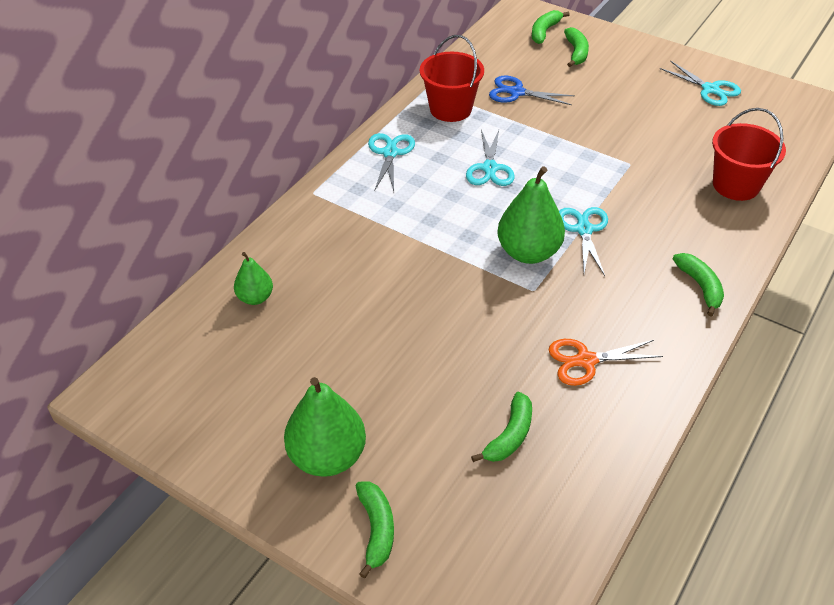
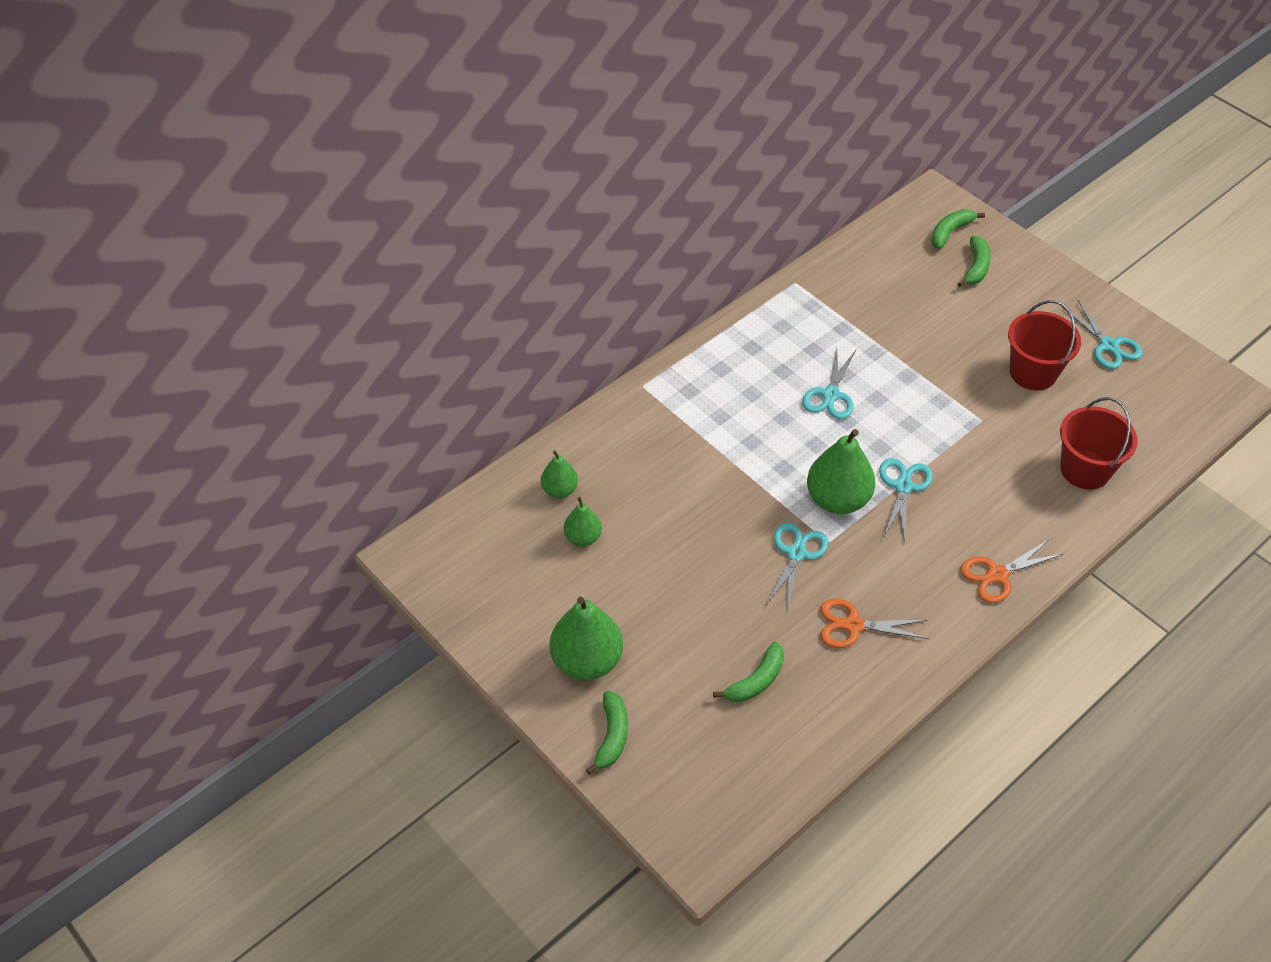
camera: 15 degrees right, 5 degrees up
(290, 337) = (583, 537): none -> green pear
(390, 153) = (733, 355): turquoise scissors -> turquoise scissors (796, 553)
(450, 109) = (813, 314): red bucket -> red bucket (1033, 372)
(516, 92) = (891, 307): blue scissors -> none
(700, 286) = (997, 575): green banana -> orange scissors

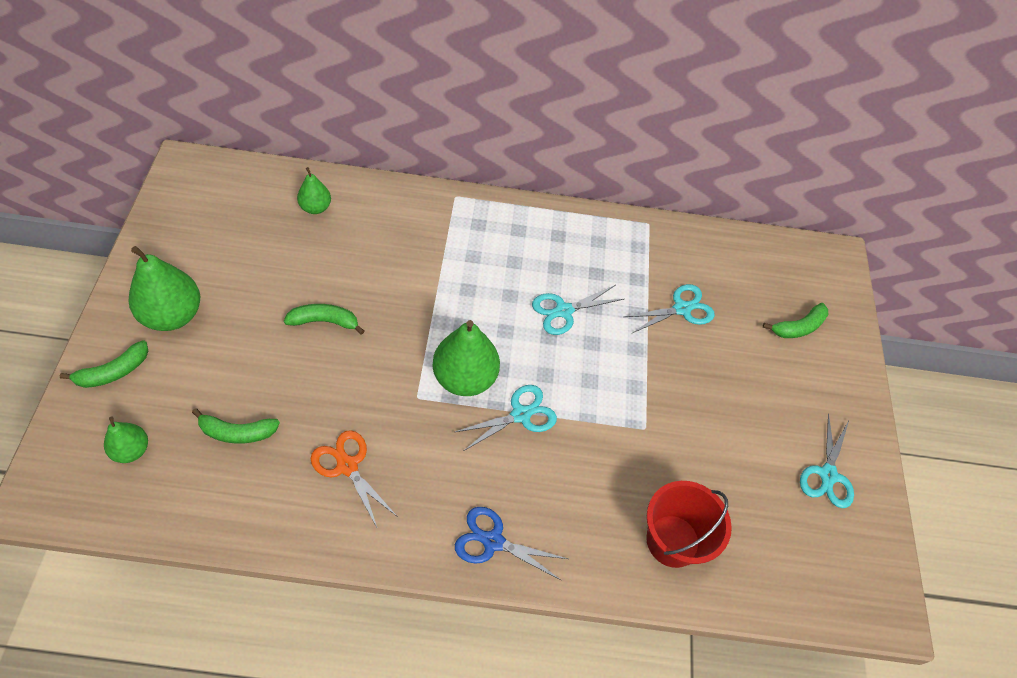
camera: 40 degrees right, 5 degrees up
(583, 537) = (284, 246): green pear -> green pear (131, 450)
(796, 553) = (386, 383): turquoise scissors -> turquoise scissors (682, 309)
(950, 232) = (813, 288): green banana -> green banana (324, 321)
(997, 575) = (493, 541): orange scissors -> blue scissors
(1033, 372) = (735, 435): red bucket -> none

